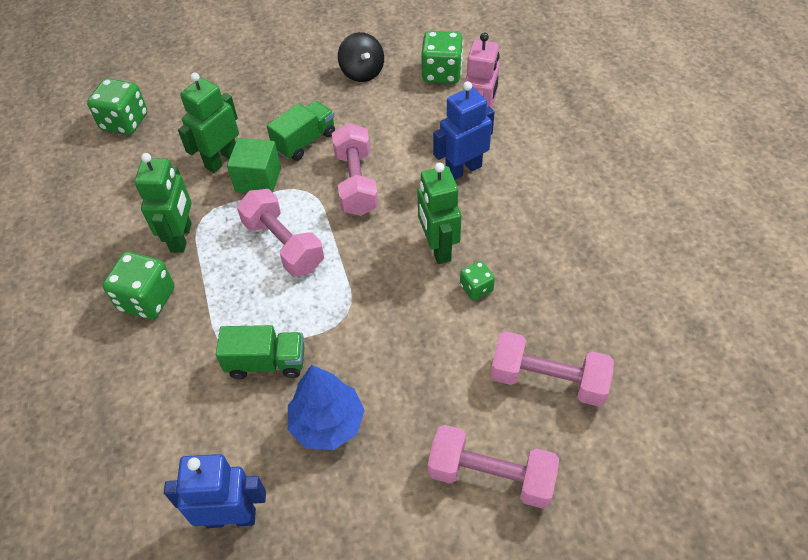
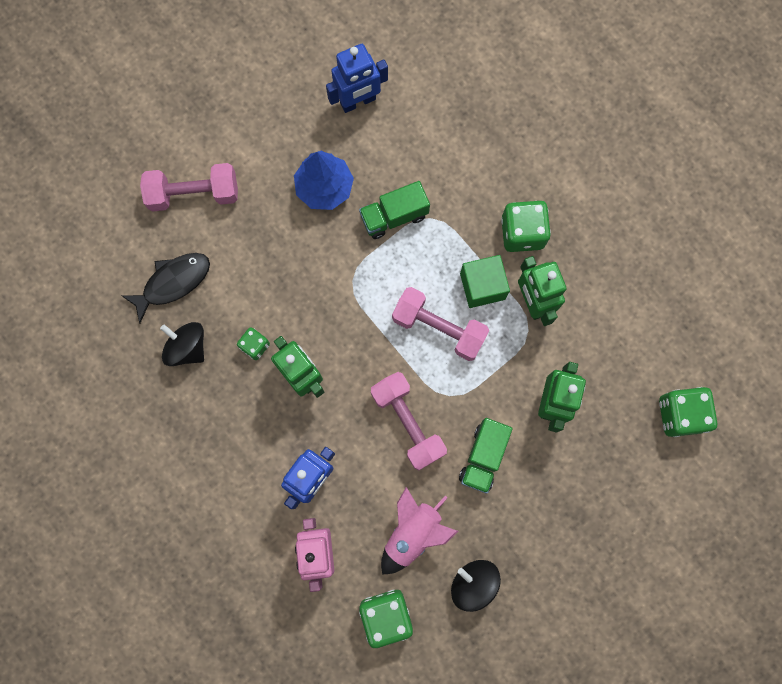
camera: 155 degrees right, 25 degrees up
(258, 180) = (502, 391): green cube -> green cube (482, 286)
(393, 112) = (412, 532): none -> pink rocket
(548, 380) = (173, 283): pink dumbbell -> black fish
(550, 310) = (187, 347): none -> black spinning top

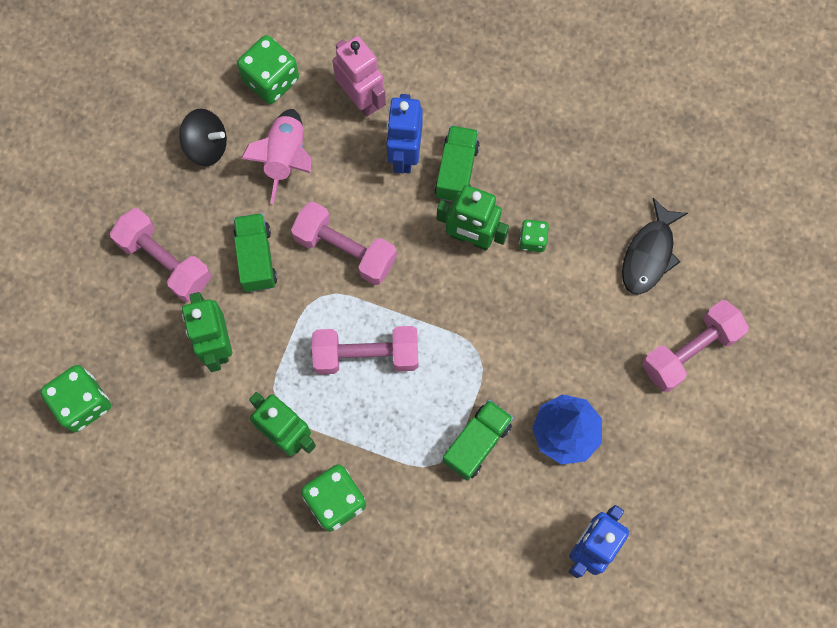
camera: 150 degrees right, 5 degrees down
(187, 347) = (594, 203): black spinning top -> none
(279, 438) = (456, 171): none -> green truck
(482, 286) = (346, 421): green cube -> none
(559, 497) = (165, 261): none -> pink dumbbell

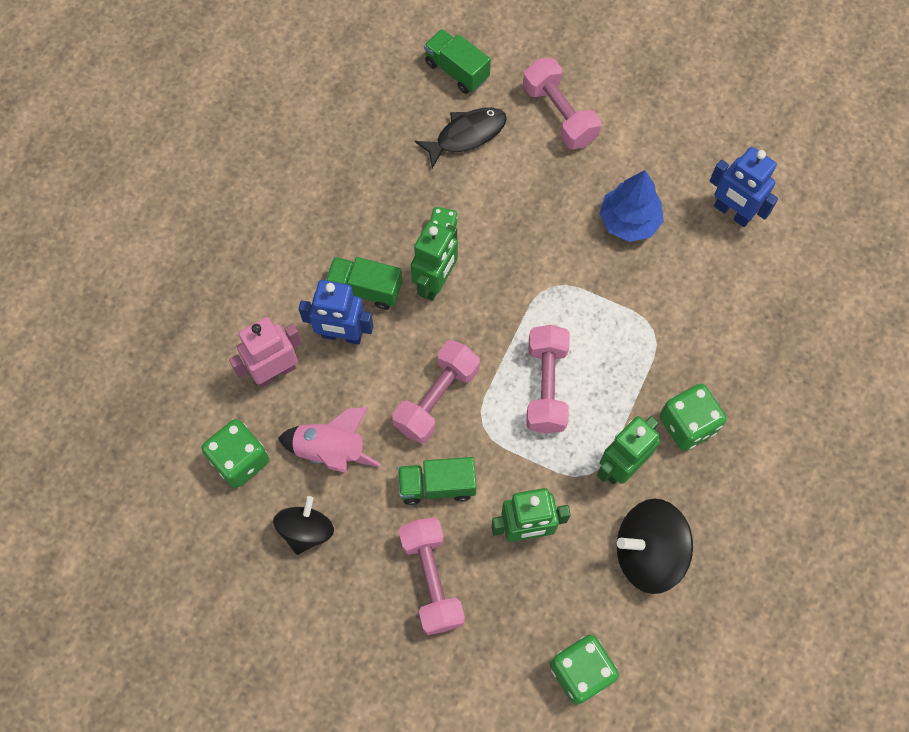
camera: 85 degrees left, 5 degrees down
(165, 261) = (432, 579): pink dumbbell -> pink dumbbell turned 60 degrees counterclockwise
(199, 463) = (648, 552): none -> black spinning top
(477, 443) = (636, 295): green truck -> green truck (456, 71)
(649, 254) = (466, 135): black fish -> black fish turned 60 degrees counterclockwise

